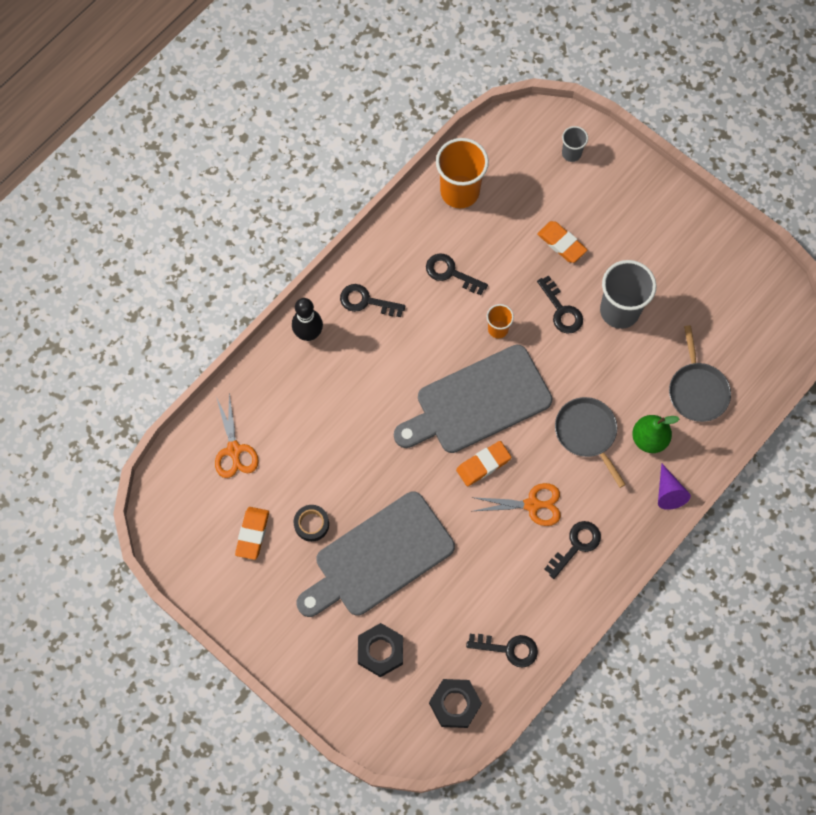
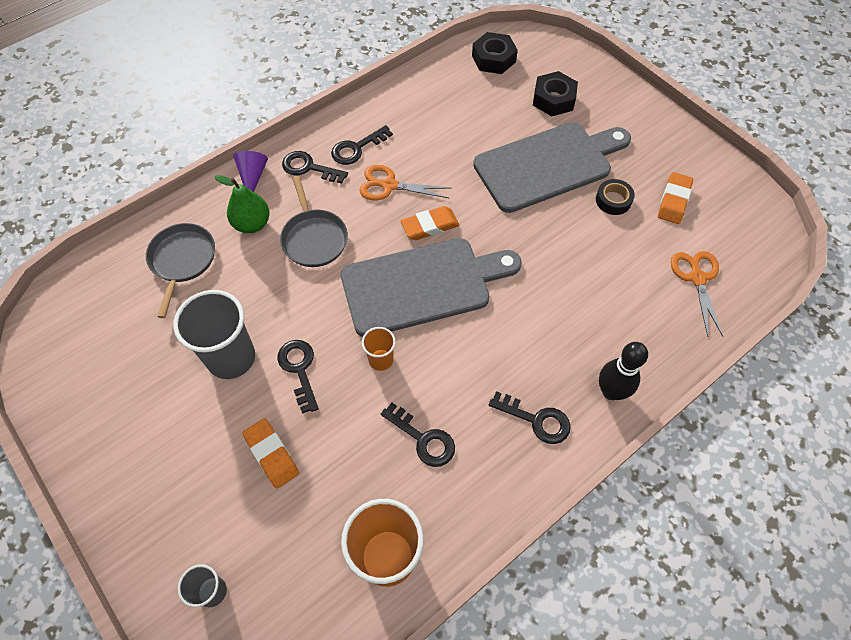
camera: 170 degrees left, 10 degrees down
(508, 649) = (439, 86): black key -> black key (309, 168)

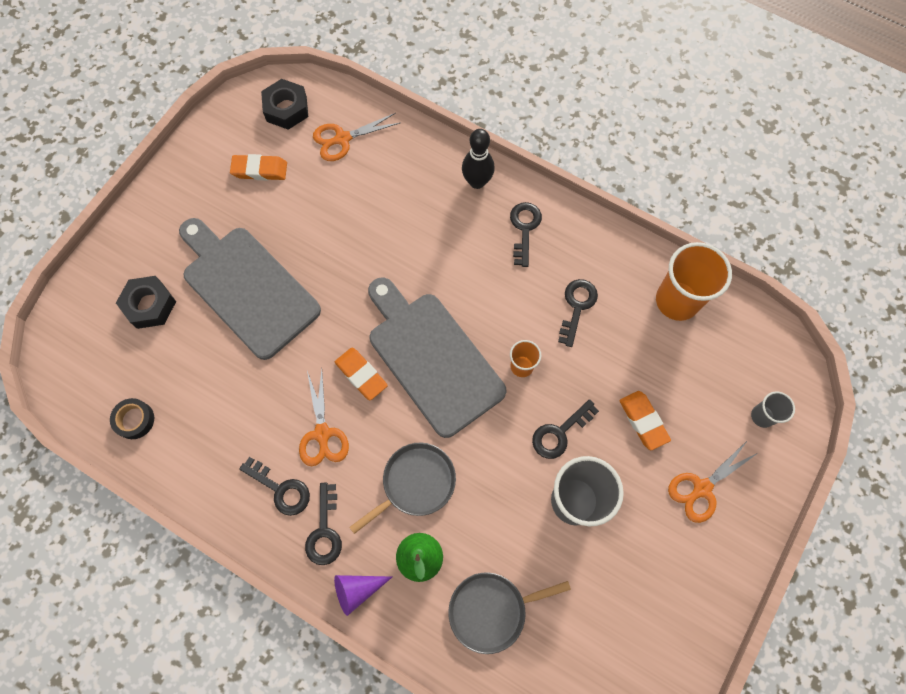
camera: 110 degrees left, 10 degrees up
(177, 483) = (702, 488): none -> orange scissors
(271, 454) = (643, 421): orange eraser -> orange eraser turned 60 degrees counterclockwise
(493, 59) = (97, 386): black nut -> black nut (286, 109)
(613, 200) = (275, 220): black tape -> black tape (134, 420)

